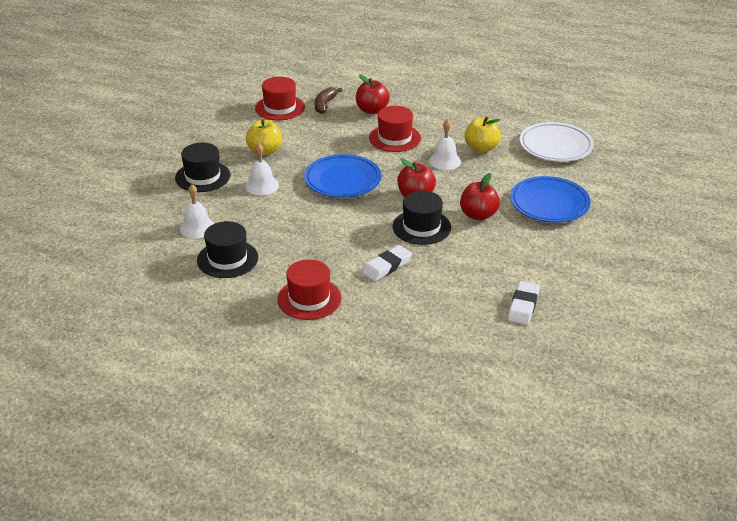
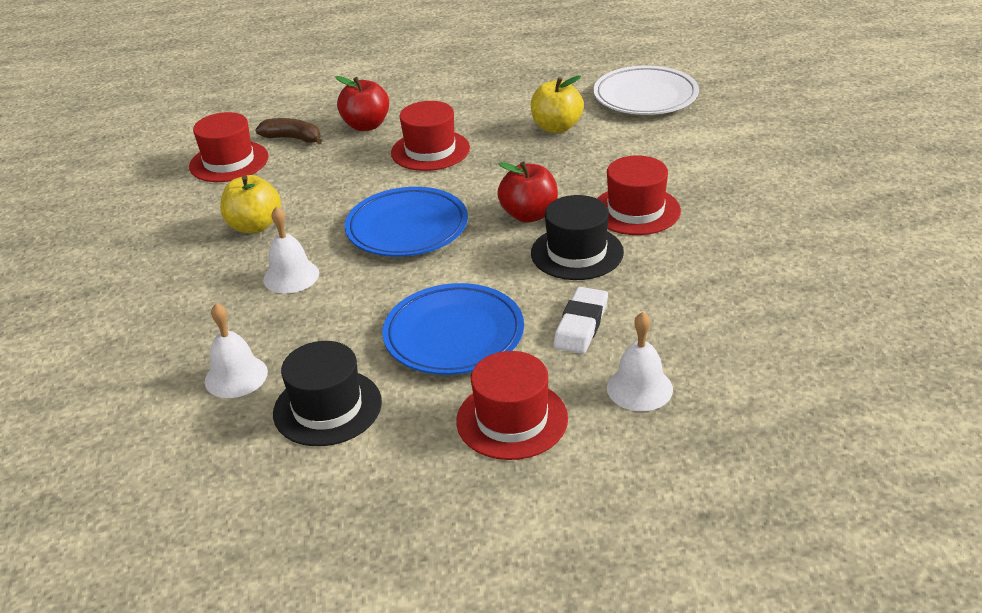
camera: 25 degrees left, 0 degrees up
(202, 177) = (184, 295): black hat -> none
(325, 105) = (293, 138): brown banana -> brown banana turned 120 degrees clockwise
(445, 161) = (525, 157): white bell -> white bell (639, 388)
(478, 215) = (636, 210): red apple -> red hat
(523, 306) = (815, 308): white eraser -> none
(549, 204) = (709, 166): blue plate -> blue plate (454, 335)

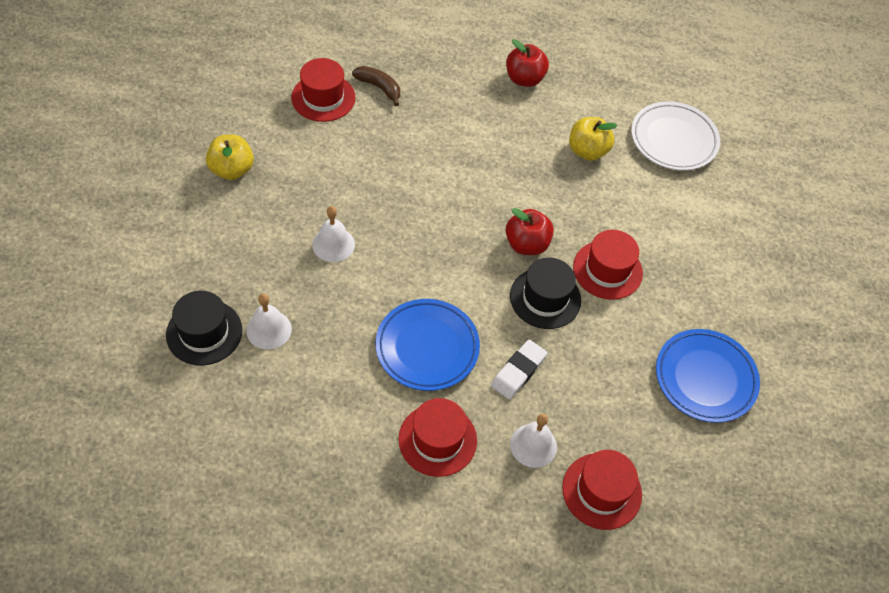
camera: 10 degrees right, 20 degrees up
(255, 226) = (322, 180): yellow apple -> yellow apple (232, 170)
(327, 407) = (321, 382): black hat -> black hat (204, 332)
(366, 125) = (440, 93): red apple -> red apple (524, 79)
(407, 228) = (432, 225): blue plate -> blue plate (705, 378)
(430, 150) = (479, 142): red hat -> red hat (602, 491)

